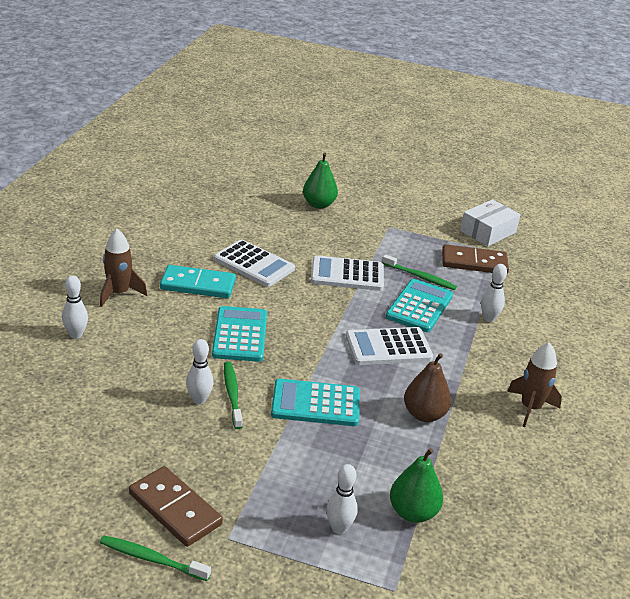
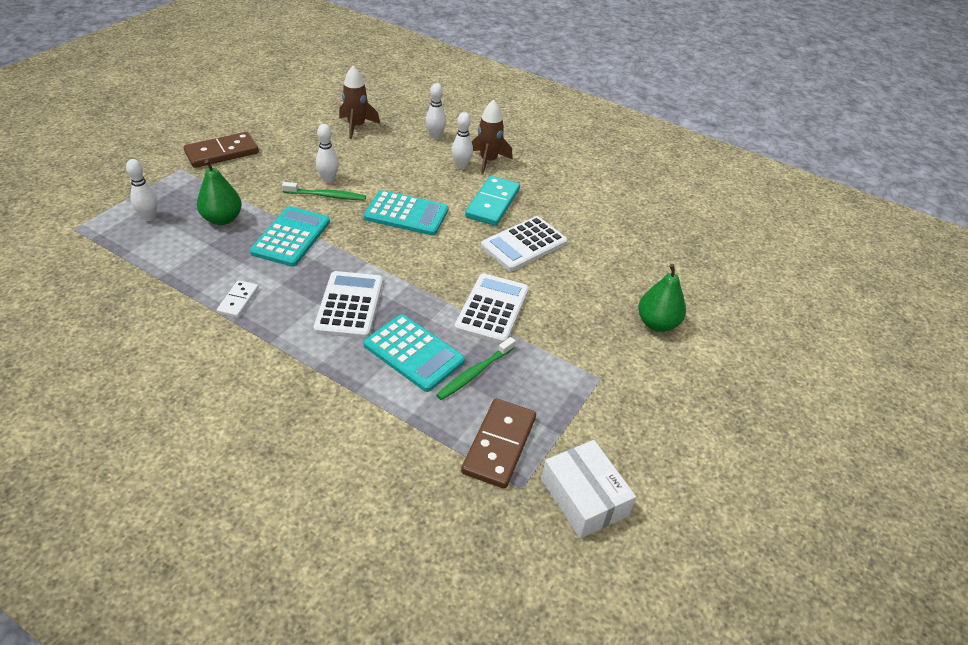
camera: 105 degrees right, 10 degrees up
(151, 559) = (186, 139): green toothbrush -> none
(413, 512) = (133, 258): green pear -> green pear (222, 219)
(424, 414) = (238, 300): brown pear -> white domino
(488, 318) = (369, 412): white bowling pin -> white bowling pin (461, 166)
(530, 408) = (199, 387): brown rocket -> brown rocket (356, 126)

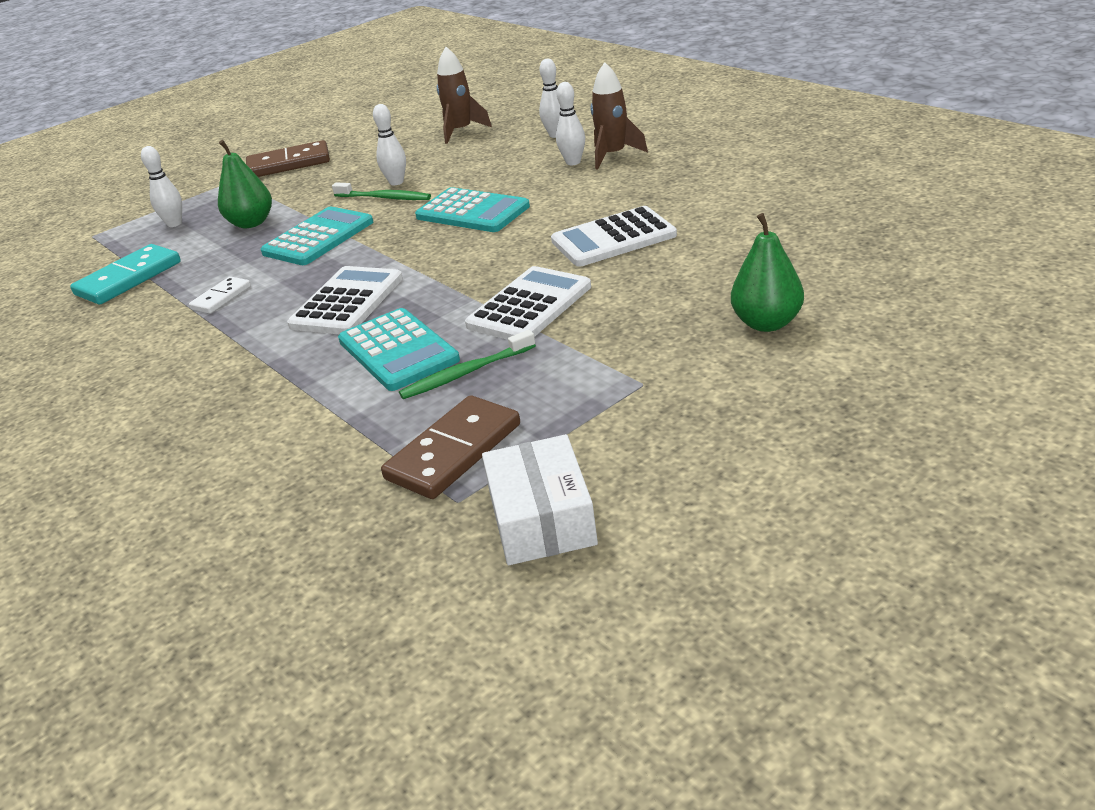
camera: 25 degrees right, 10 degrees down
(493, 203) = (594, 198): turquoise domino -> turquoise domino (128, 278)

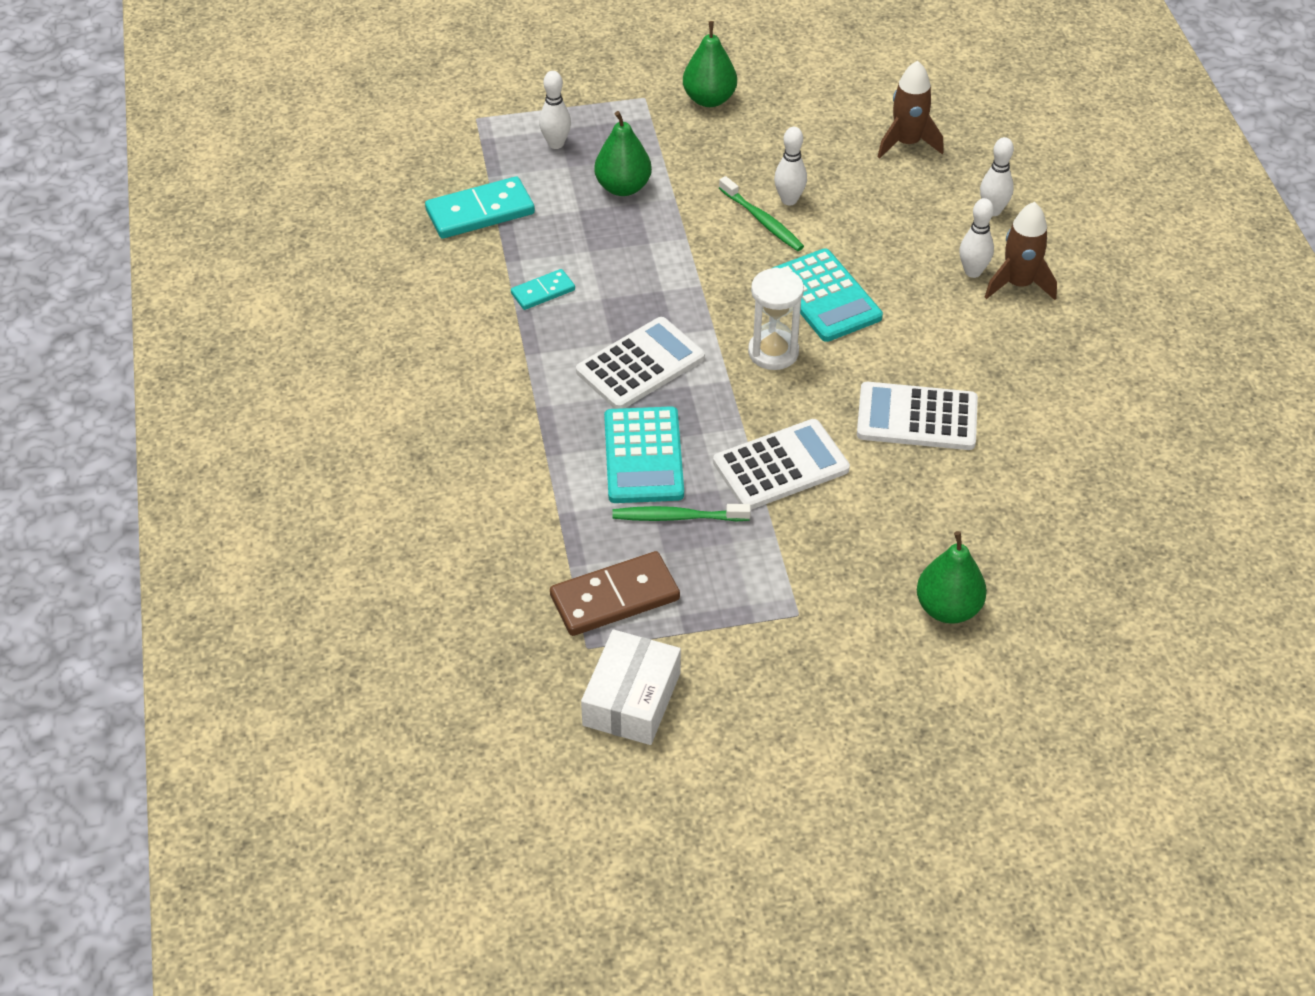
camera: 25 degrees right, 15 degrees up
(221, 298) = (543, 292): white domino -> turquoise domino
(289, 164) = (709, 99): brown domino -> green pear
(318, 238) = (668, 250): turquoise calculator -> none
(458, 252) = (773, 352): none -> white hourglass

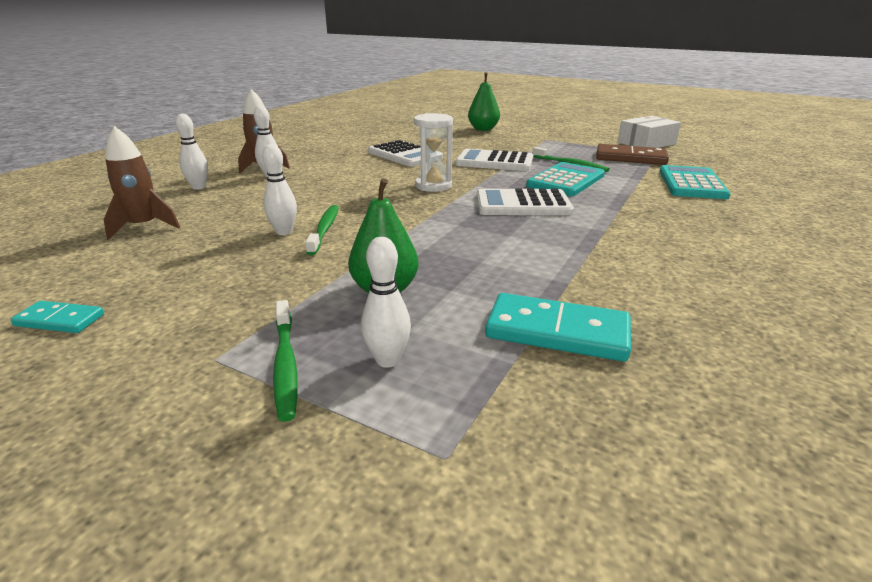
camera: 140 degrees left, 20 degrees down
(543, 292) = (553, 254): turquoise domino -> turquoise domino (60, 320)
(604, 114) = (285, 365): none -> green toothbrush
(709, 99) = (171, 322): green pear -> none
(825, 296) = (362, 192): turquoise calculator -> turquoise calculator (691, 184)

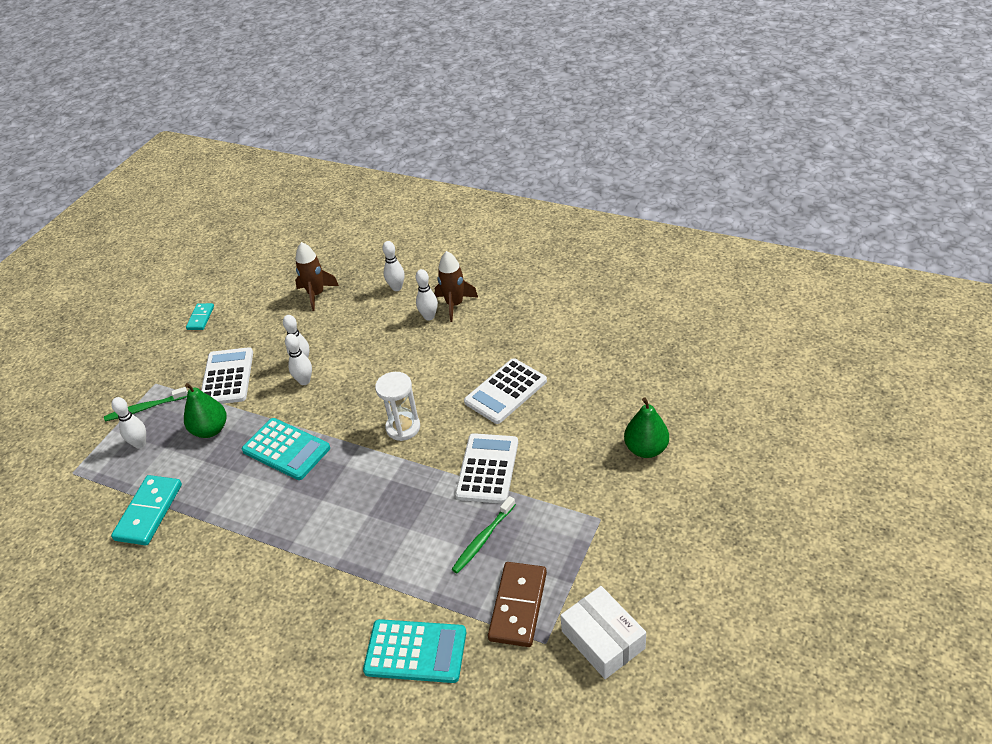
camera: 90 degrees right, 15 degrees up
(324, 229) = (304, 381): green toothbrush -> white bowling pin
(522, 204) = (352, 495): white calculator -> white calculator (227, 377)
(566, 180) = (422, 531): turquoise calculator -> turquoise calculator (286, 449)

